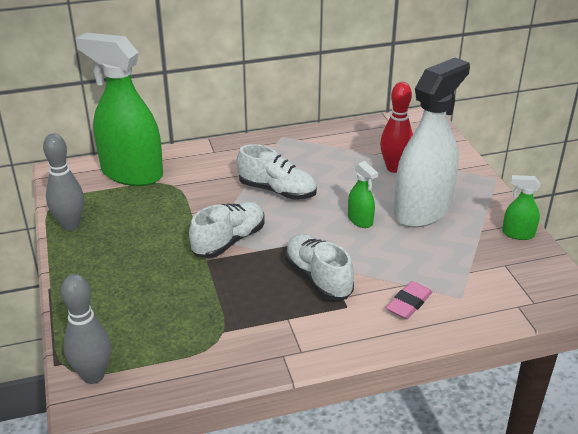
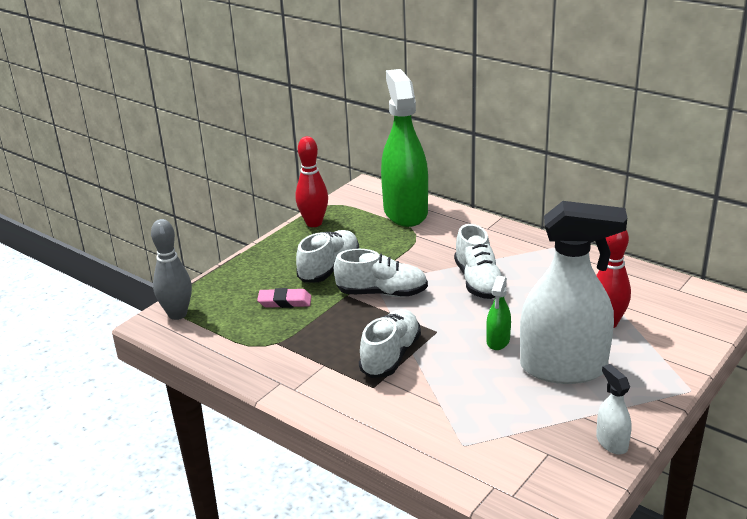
camera: 55 degrees right, 5 degrees down
(70, 225) = (314, 223): grey bowling pin -> red bowling pin
(154, 250) = (329, 268): none -> white shoe
(409, 303) = (416, 418): pink eraser -> pink eraser (285, 302)
(518, 234) = (611, 442): green spray bottle -> white spray bottle

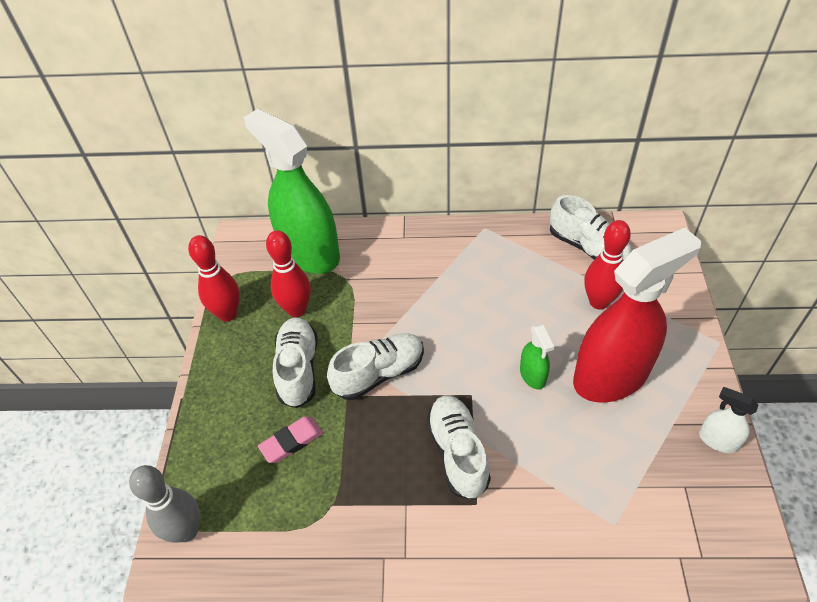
camera: 35 degrees left, 20 degrees up
(362, 238) = (297, 310): none -> red bowling pin
(478, 281) = (453, 310): white shoe -> white shoe (588, 248)
(563, 368) = (611, 376): white spray bottle -> red spray bottle

